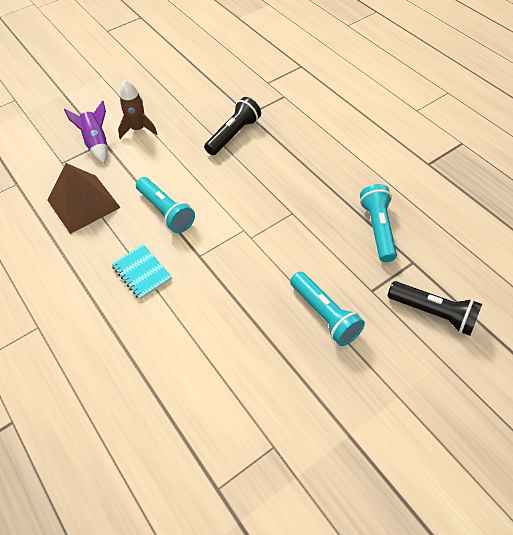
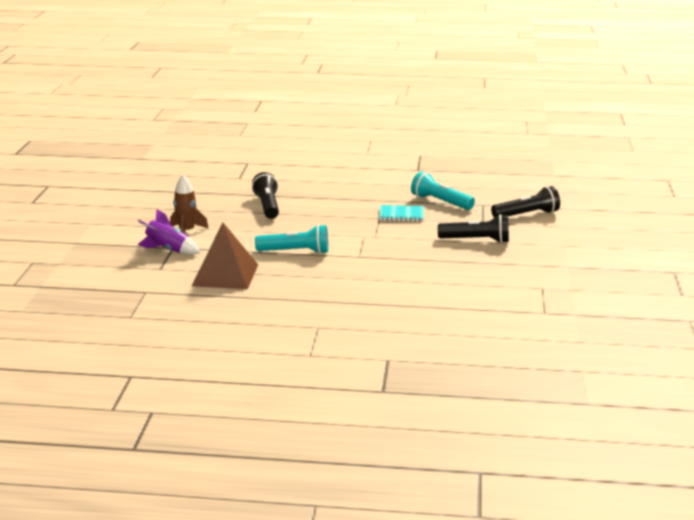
camera: 50 degrees left, 30 degrees down
(142, 272) = (337, 278): turquoise notebook -> turquoise notebook (401, 215)
(325, 315) = (476, 240): turquoise flashlight -> black flashlight

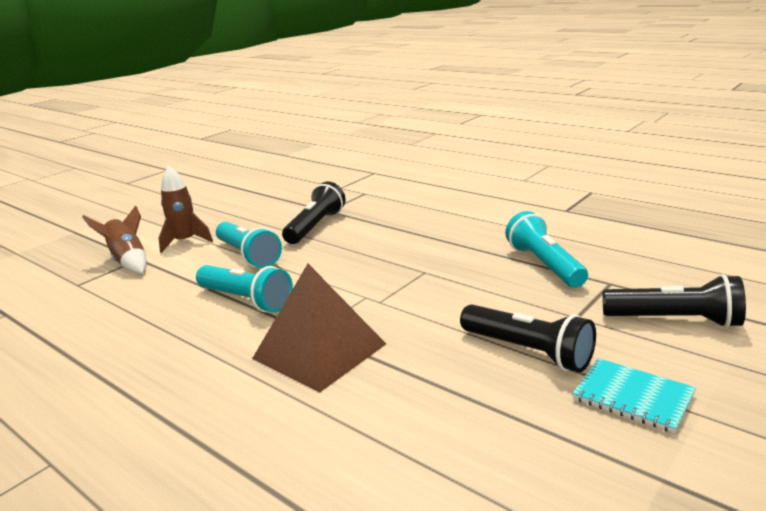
camera: 35 degrees right, 0 degrees up
(168, 250) = (128, 261): purple rocket -> brown rocket
(225, 275) = (116, 314): brown pyramid -> brown pyramid (319, 351)
(251, 231) = (248, 256): none -> turquoise flashlight
(401, 215) = (461, 274): turquoise notebook -> turquoise notebook (633, 397)

